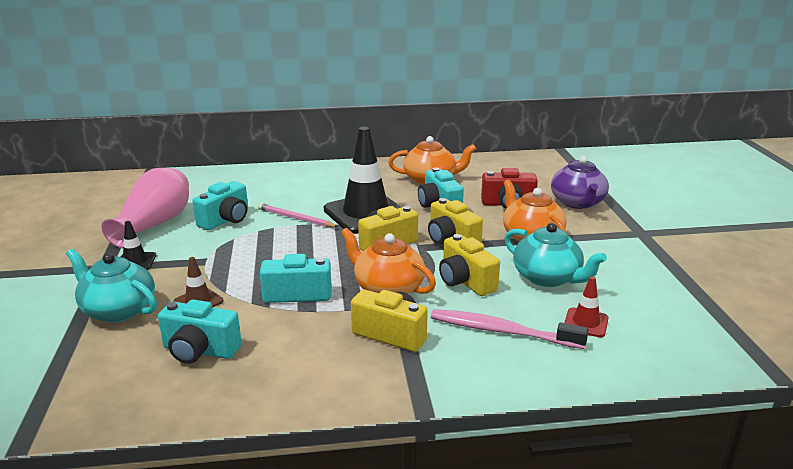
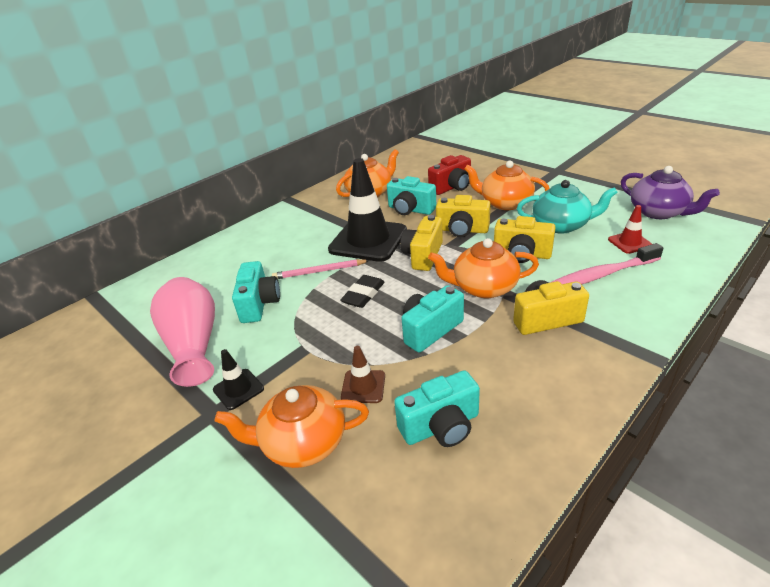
camera: 35 degrees left, 10 degrees up
(118, 310) = (302, 442): turquoise teapot -> orange teapot
(296, 248) = (363, 294): none -> black eraser
(578, 203) = (490, 167): purple teapot -> purple teapot (659, 212)

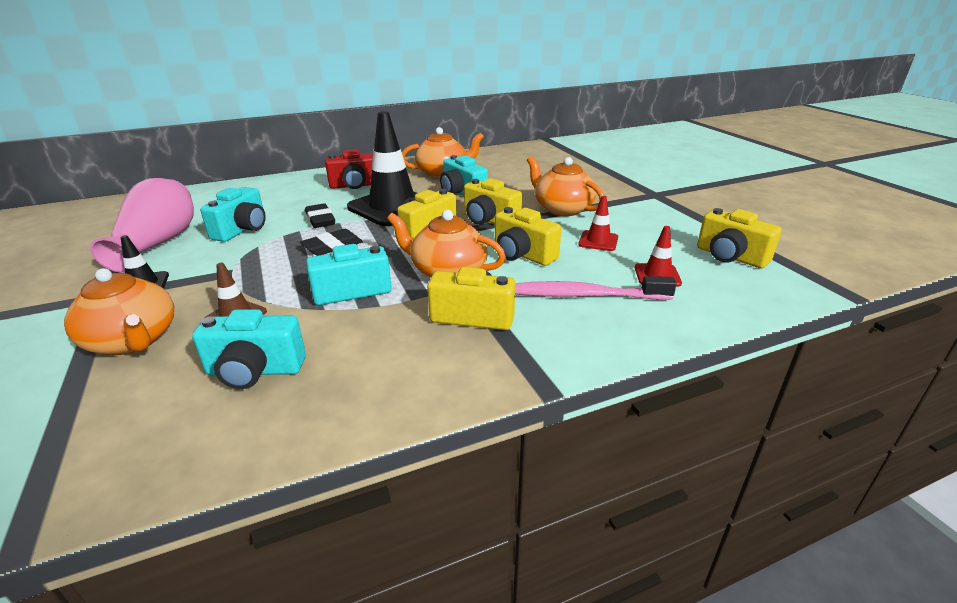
camera: 20 degrees right, 5 degrees down
(302, 442) = (133, 340): orange teapot -> orange teapot turned 150 degrees counterclockwise
(319, 271) = (320, 220): pink pencil -> black eraser
(452, 187) = (525, 185): red camera -> red camera (355, 185)
(561, 225) = (598, 241): turquoise teapot -> red traffic cone
(659, 212) = (730, 257): purple teapot -> yellow camera

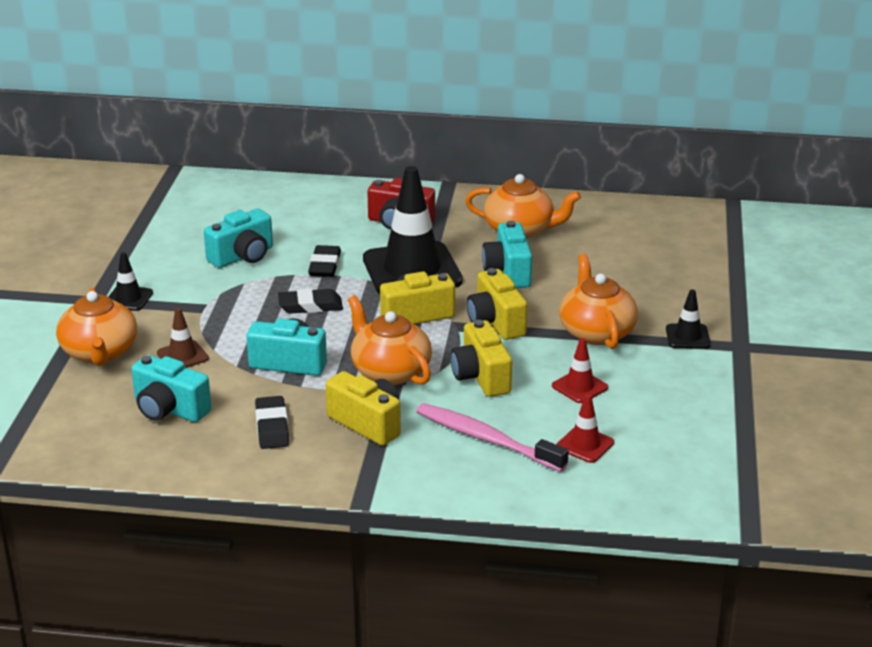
camera: 30 degrees right, 0 degrees up
(158, 243) = (160, 251): pink vase -> none
(385, 350) = (272, 427): none -> black eraser
(619, 197) = (687, 337): none -> black traffic cone
(730, 257) = (694, 452): yellow camera -> none

